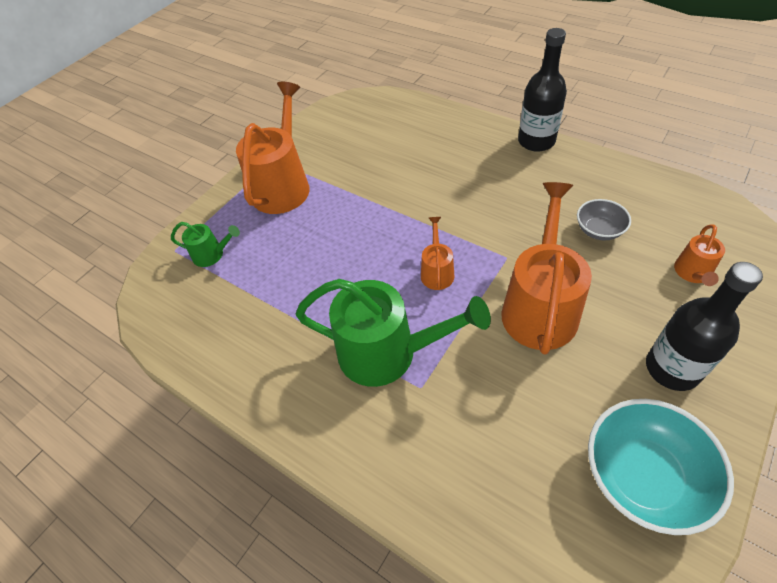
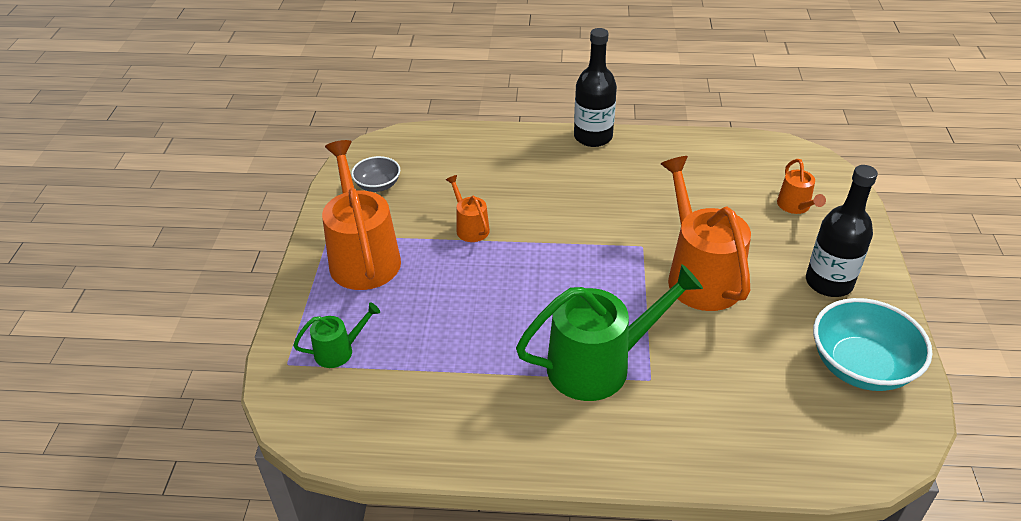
camera: 35 degrees left, 10 degrees down
(437, 272) = (590, 280): orange watering can -> orange watering can (470, 228)
(599, 230) = (702, 197): grey bowl -> grey bowl (378, 185)

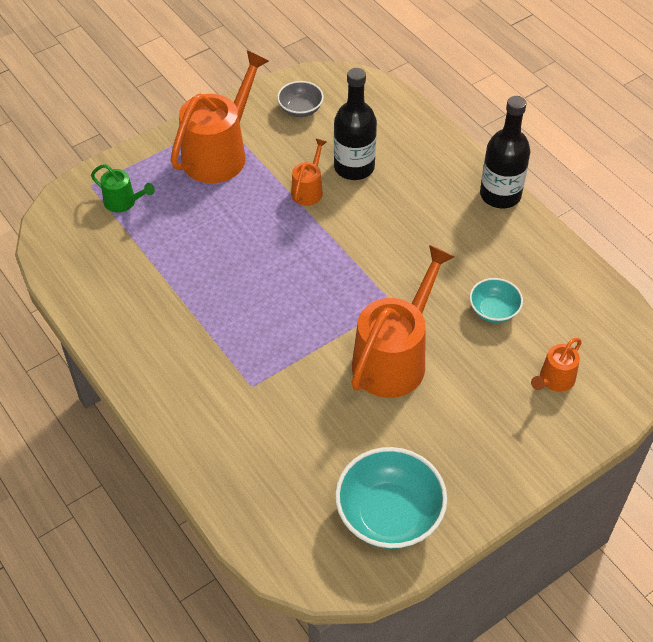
camera: 50 degrees right, 10 degrees up
(598, 365) = (238, 348): green watering can -> none
(701, 199) = (494, 310): none -> turquoise bowl
(829, 282) = (473, 449): black bottle -> black bottle (354, 167)

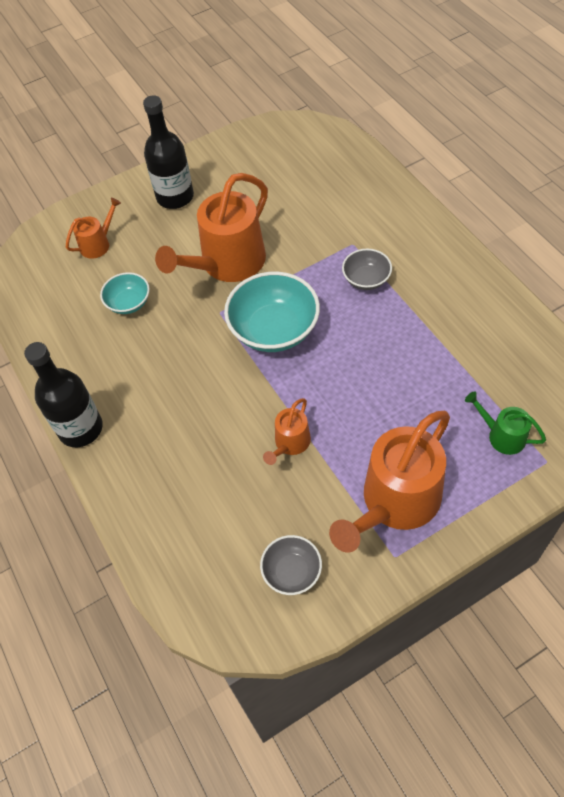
camera: 170 degrees left, 5 degrees up
(237, 343) = (366, 279): none -> grey bowl
(354, 167) = (234, 473): black bottle -> black bottle (175, 197)
(389, 514) = (251, 158): turquoise bowl -> turquoise bowl (274, 329)

